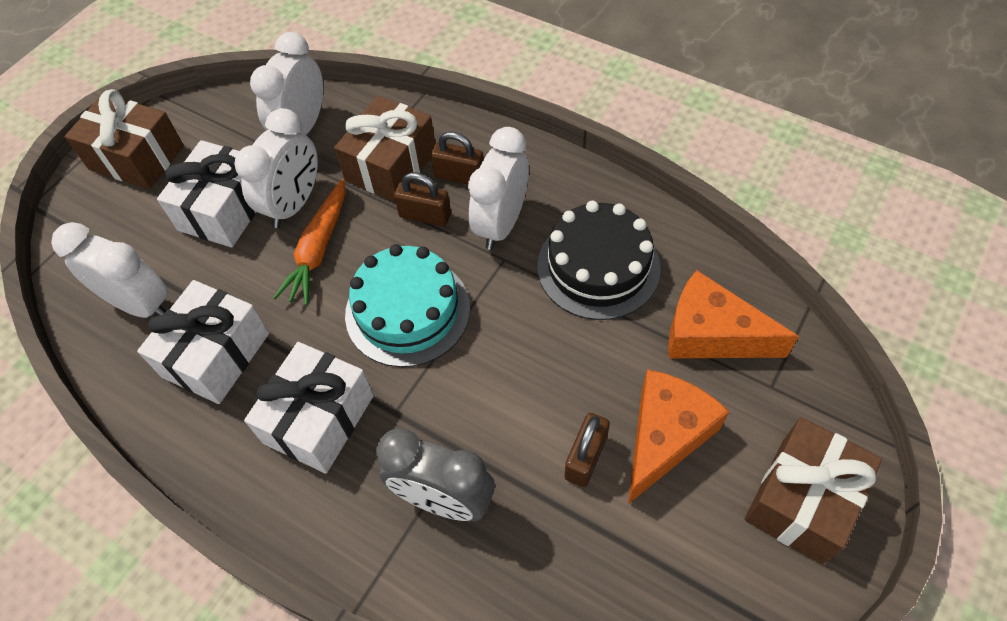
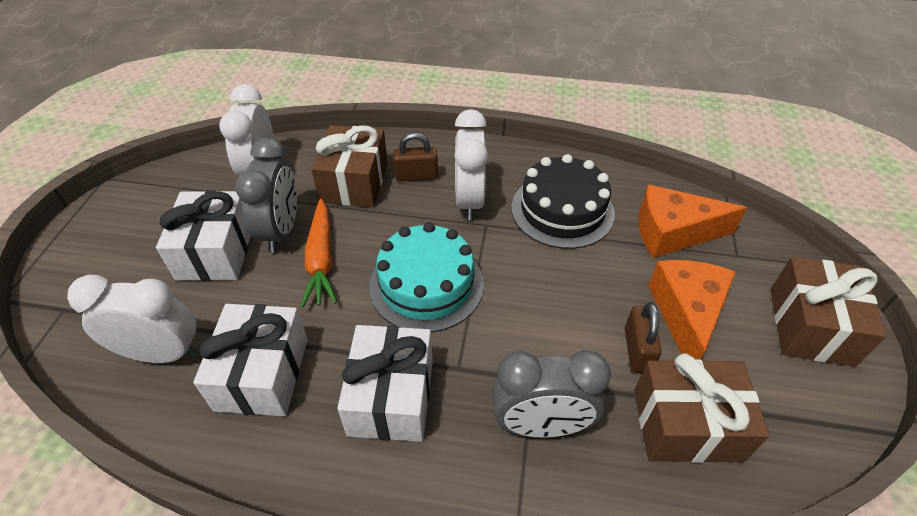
camera: 25 degrees left, 10 degrees down
(137, 158) = (106, 232): brown gift -> brown gift (687, 424)
(294, 204) = (281, 231): white clock -> grey clock
(425, 216) = (403, 210): brown padlock -> none

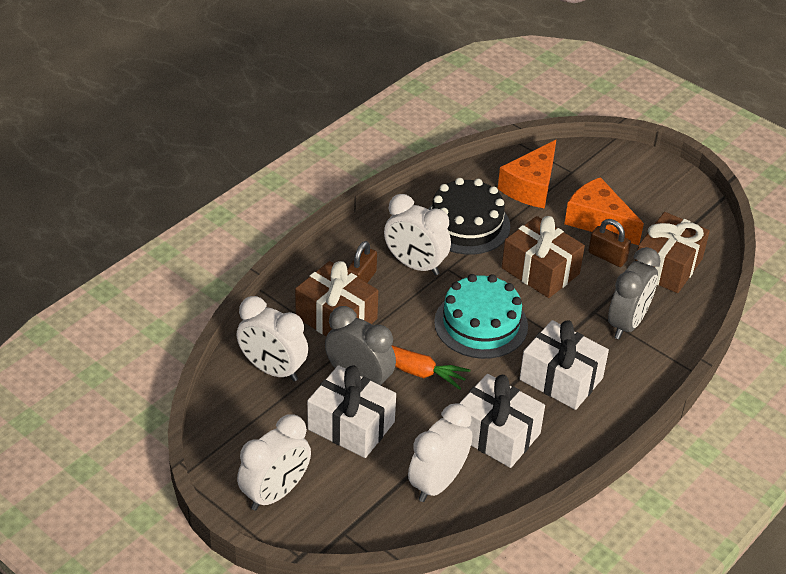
camera: 60 degrees left, 5 degrees down
(103, 240) = (275, 493): none -> white clock
(810, 326) = (643, 179): brown gift -> brown gift (540, 271)

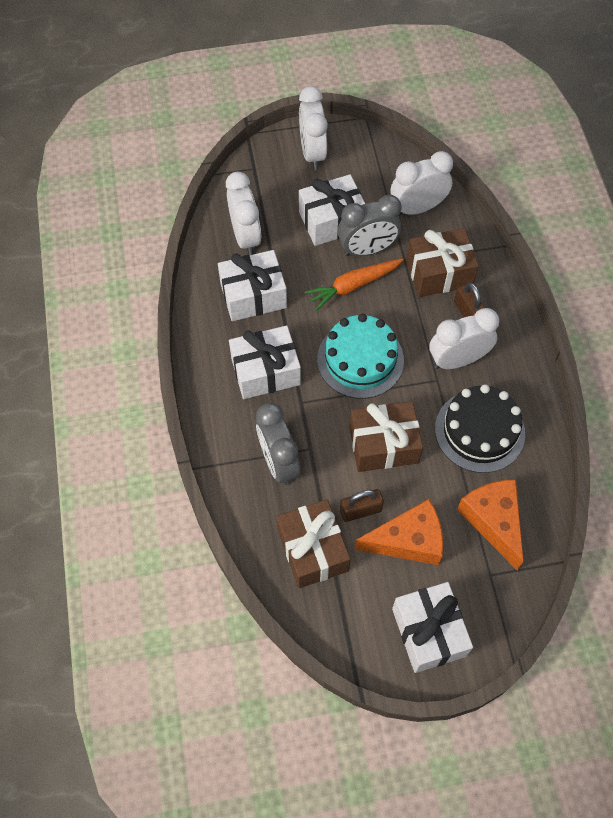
camera: 130 degrees right, 20 degrees up
(647, 182) = (428, 632): none -> white gift

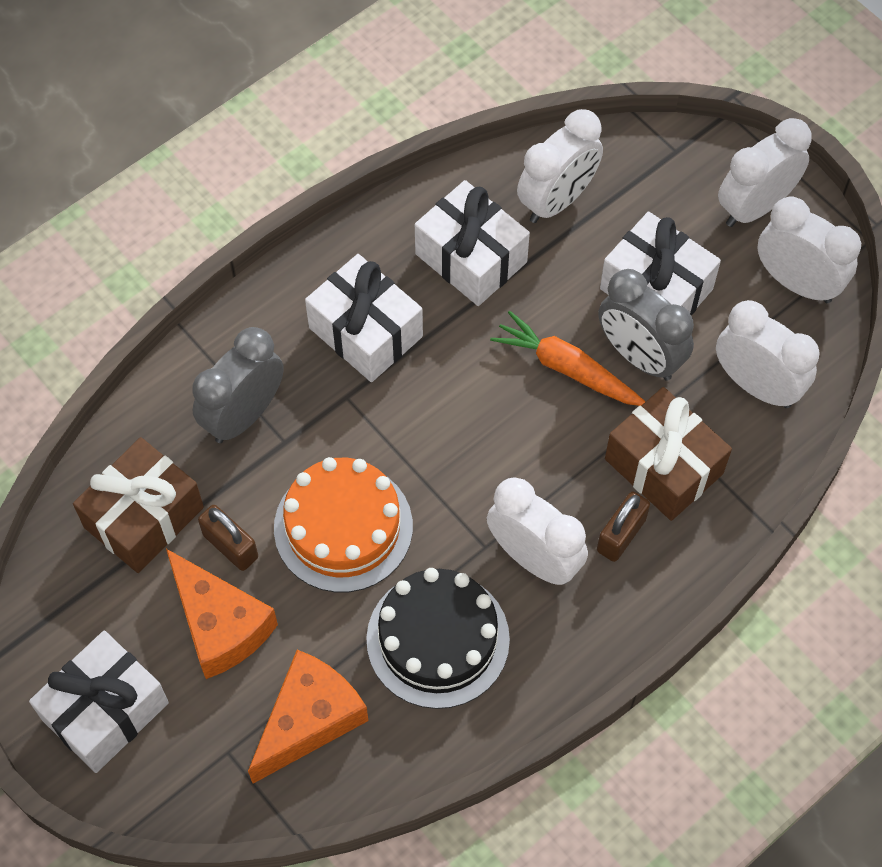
camera: 60 degrees right, 0 degrees up
(360, 359) = (455, 435): turquoise cake -> none
(369, 159) = (797, 283): none -> white clock
(383, 444) = (343, 527): brown gift -> orange cake

